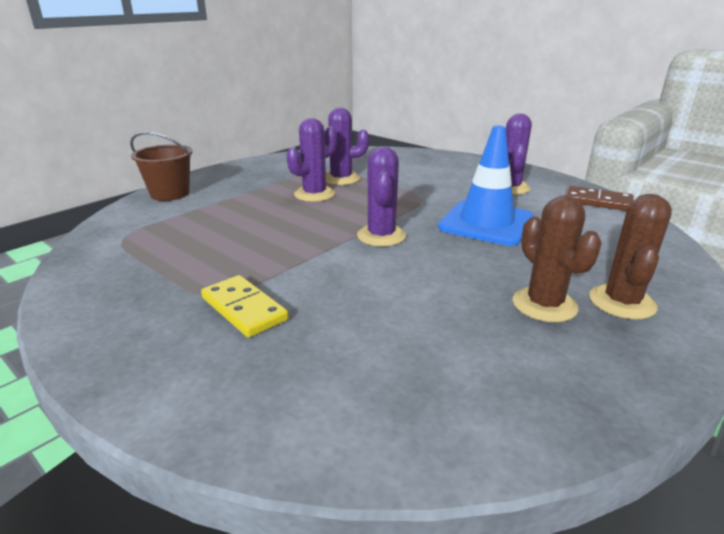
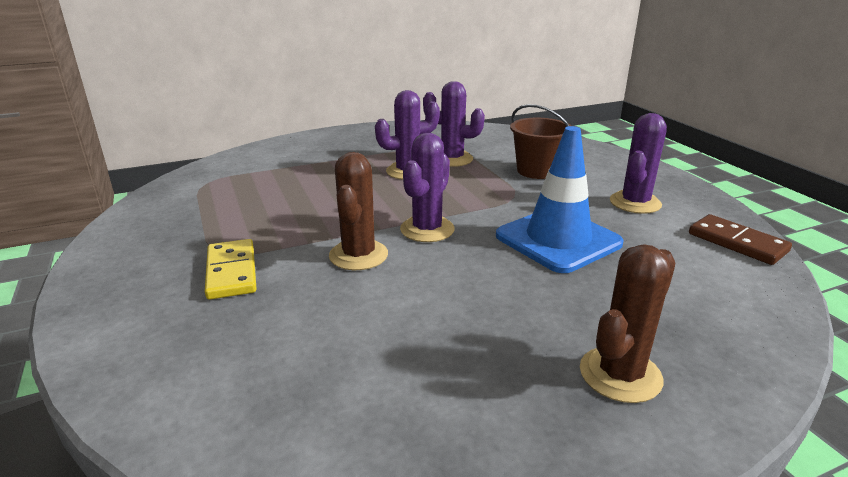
camera: 25 degrees right, 0 degrees up
(170, 194) = (282, 148): brown bucket -> brown bucket (537, 171)
(544, 305) = (520, 350): brown cactus -> brown cactus (358, 255)

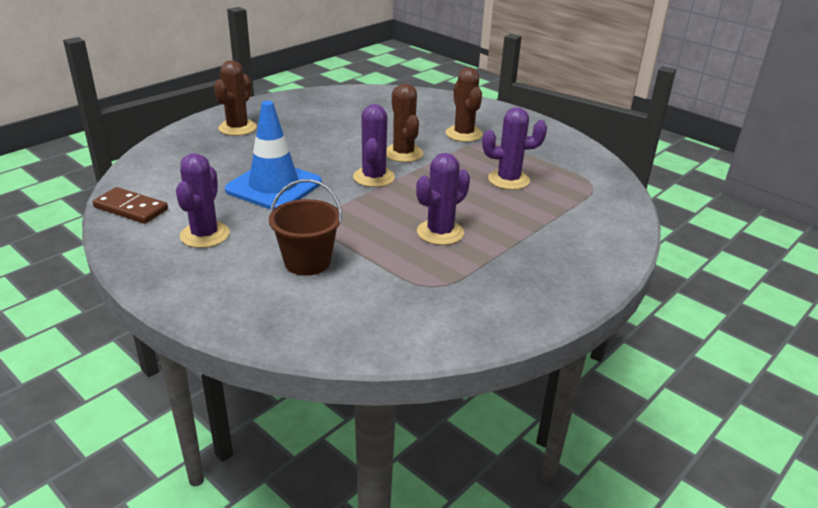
camera: 155 degrees right, 5 degrees up
(232, 272) = (464, 134): yellow domino -> brown cactus
(452, 159) = (410, 262): purple cactus -> purple cactus (508, 180)

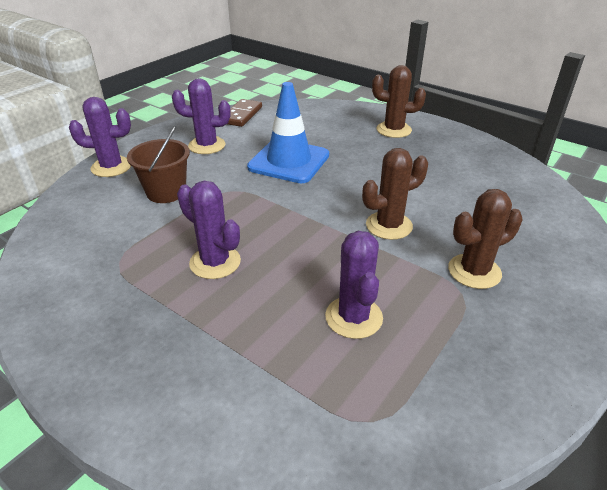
camera: 85 degrees right, 5 degrees up
(374, 177) = (323, 211): purple cactus -> purple cactus (111, 167)

